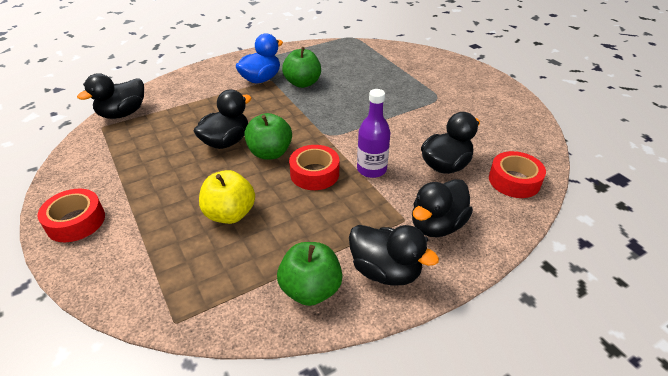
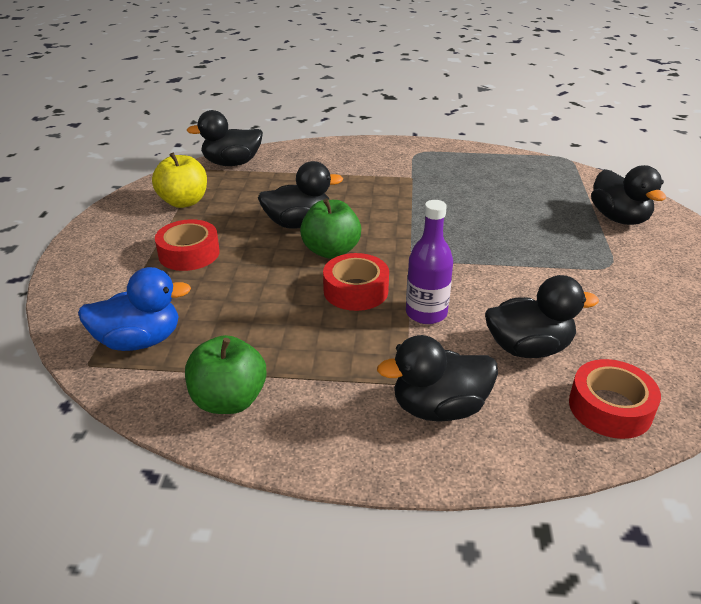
camera: 35 degrees right, 5 degrees down
(76, 221) = (102, 243): red tape -> red tape (189, 253)
(230, 214) = (230, 293): yellow apple -> yellow apple (184, 202)
(261, 79) = (401, 173): blue duck -> blue duck (139, 341)
(302, 83) = (445, 192): green apple -> none
(385, 271) = (324, 424): black duck -> black duck (619, 218)

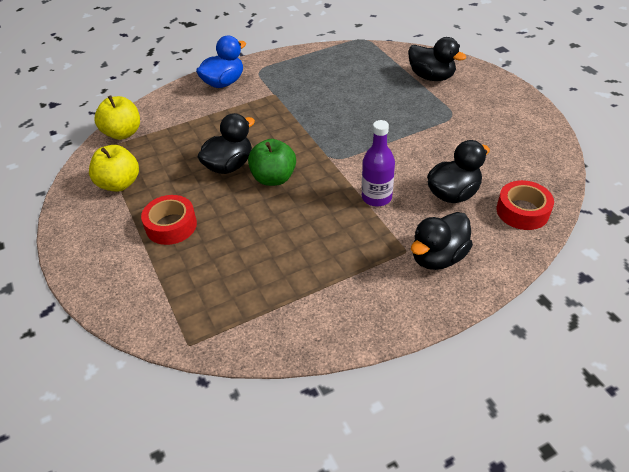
camera: 30 degrees left, 10 degrees up
(139, 341) = (207, 309): blue duck -> blue duck (223, 83)
(229, 400) = (312, 318): green apple -> none
(232, 163) = (123, 133): black duck -> yellow apple
(356, 290) = (318, 201): red tape -> none

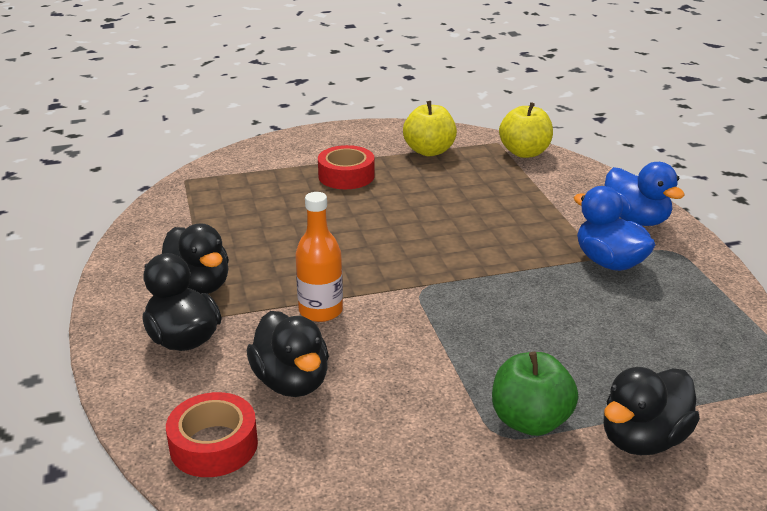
camera: 100 degrees right, 15 degrees down
(229, 166) = (435, 212): black duck -> black duck (198, 286)
(273, 178) = (397, 239): green apple -> green apple (530, 421)
(279, 90) = (609, 262): none -> blue duck
(376, 197) = (320, 311): purple bottle -> orange bottle

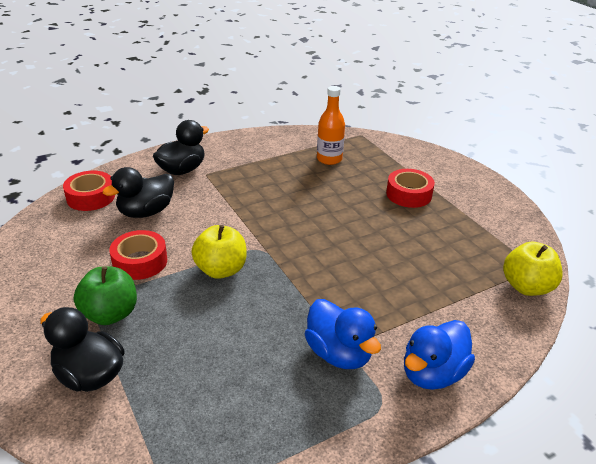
camera: 75 degrees right, 5 degrees up
(198, 286) = (237, 164): black duck -> none
(320, 311) = (221, 211): orange bottle -> orange bottle (329, 159)
(420, 391) = (140, 262): none -> red tape
(429, 151) = (483, 229): yellow apple -> yellow apple (221, 270)
(609, 262) = (339, 353): blue duck -> blue duck turned 105 degrees clockwise

